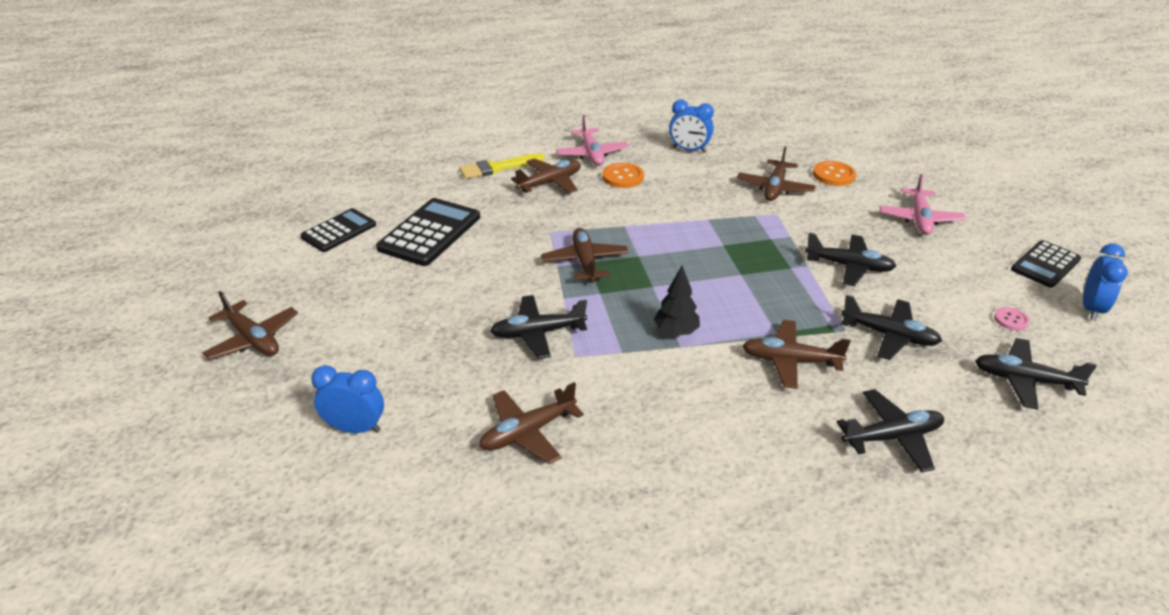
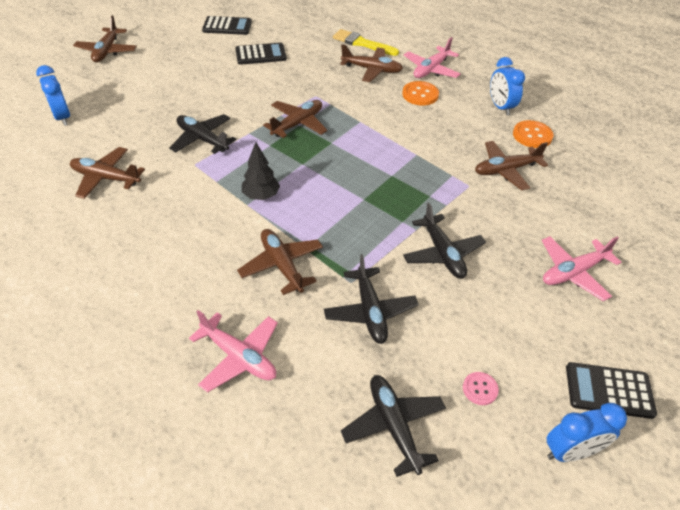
camera: 50 degrees right, 10 degrees up
(430, 233) = (260, 54): black calculator -> black calculator, size x0.66
(833, 175) = (573, 194): orange button -> orange button (532, 135)
(892, 437) = (239, 357): black plane -> pink plane

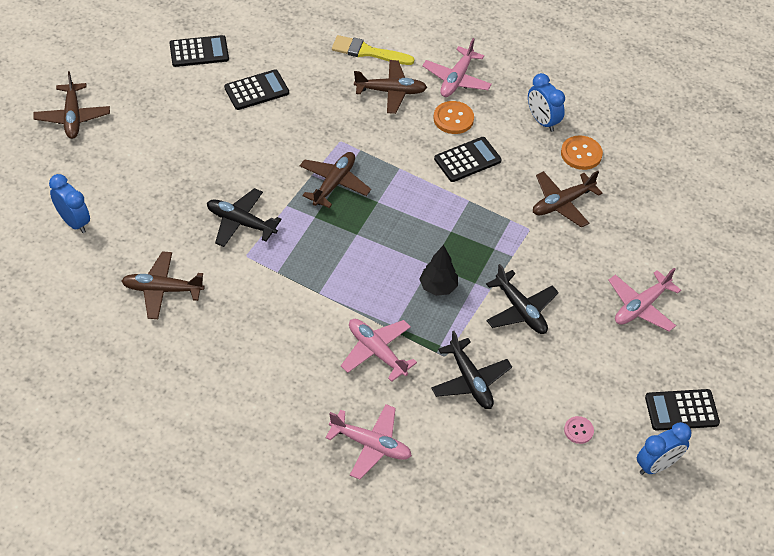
camera: 15 degrees left, 5 degrees up
(261, 196) = (329, 280): black tree -> black tree (438, 287)
(282, 265) = (376, 352): brown plane -> pink plane
(393, 426) = (516, 475): black plane -> none
(424, 124) = (467, 160): none -> black calculator

